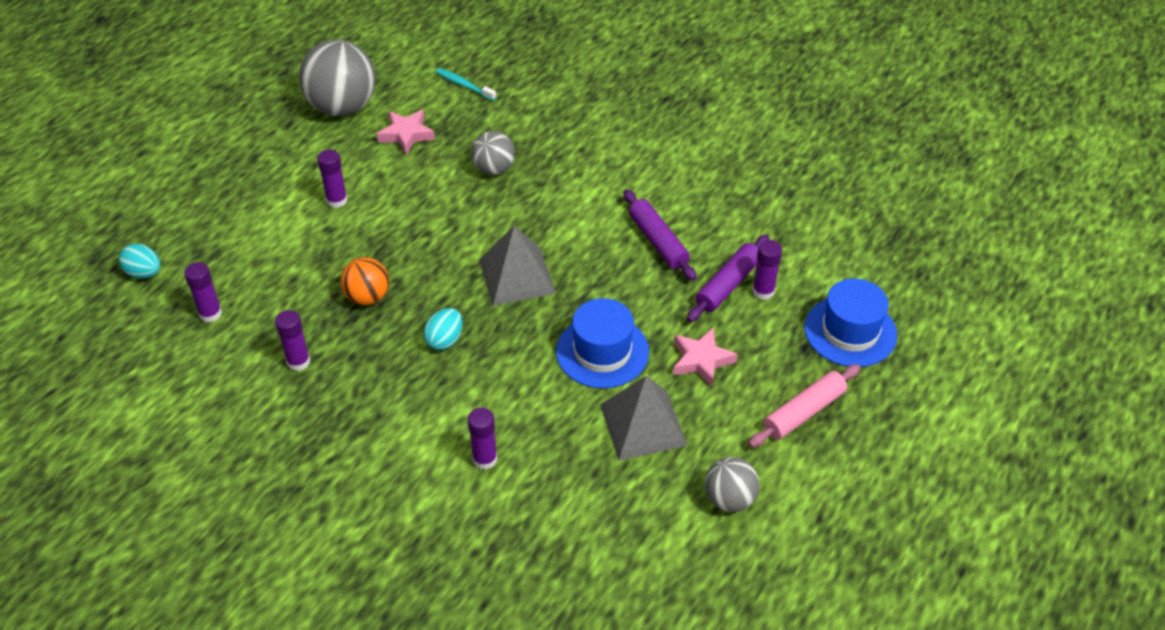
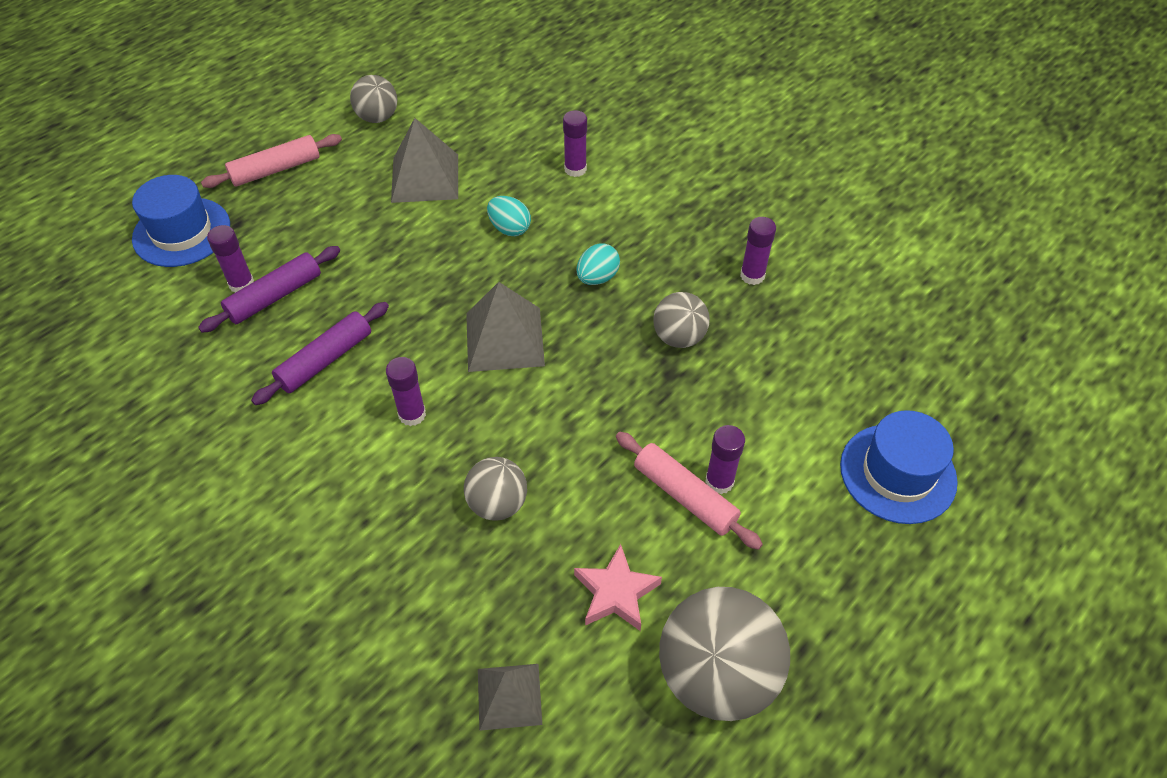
camera: 170 degrees left, 5 degrees up
(144, 273) = (953, 406): turquoise egg -> turquoise egg (509, 228)
(210, 314) = (858, 341): purple glue stick -> purple glue stick (412, 414)
(362, 189) = (684, 496): none -> pink rolling pin
(367, 297) = (679, 337): orange ball -> grey ball
(464, 85) = (509, 696): turquoise toothbrush -> grey pyramid
(602, 351) = (438, 245): blue hat -> blue hat (898, 473)
(658, 241) = (325, 360): purple rolling pin -> purple rolling pin turned 60 degrees clockwise
(701, 360) = (344, 224): pink star -> none

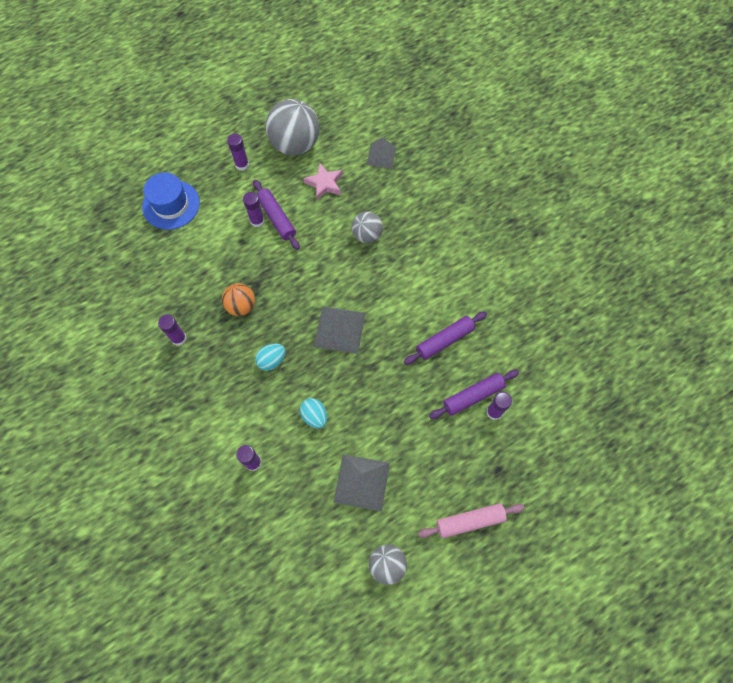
camera: 165 degrees left, 15 degrees up
(182, 232) = (536, 471): blue hat -> none
(412, 414) = (400, 293): purple glue stick -> purple glue stick (242, 164)
(679, 337) = (241, 306): grey ball -> orange ball
(684, 496) = (276, 218): pink rolling pin -> purple rolling pin

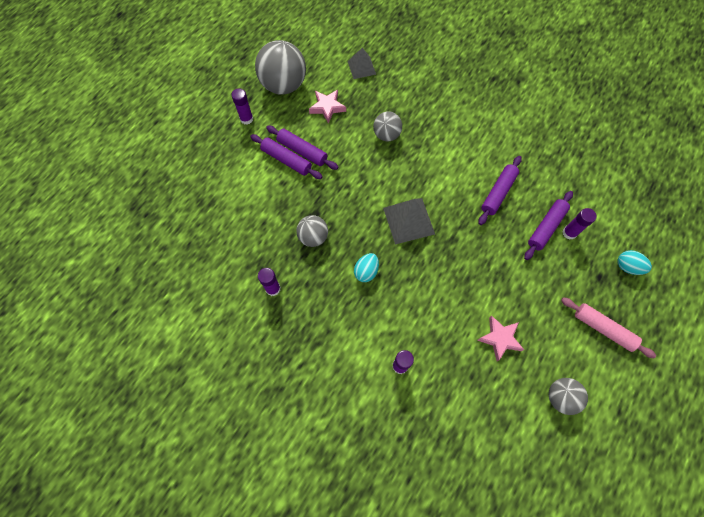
camera: 25 degrees left, 0 degrees up
(171, 205) = (201, 177): blue hat -> none
(241, 306) = (313, 237): orange ball -> grey ball
(257, 221) = (286, 160): purple glue stick -> purple rolling pin
(314, 416) = (429, 302): turquoise egg -> turquoise egg (627, 267)
(361, 482) = (500, 338): grey pyramid -> pink star
(470, 521) = (603, 329): pink rolling pin -> pink rolling pin turned 75 degrees clockwise

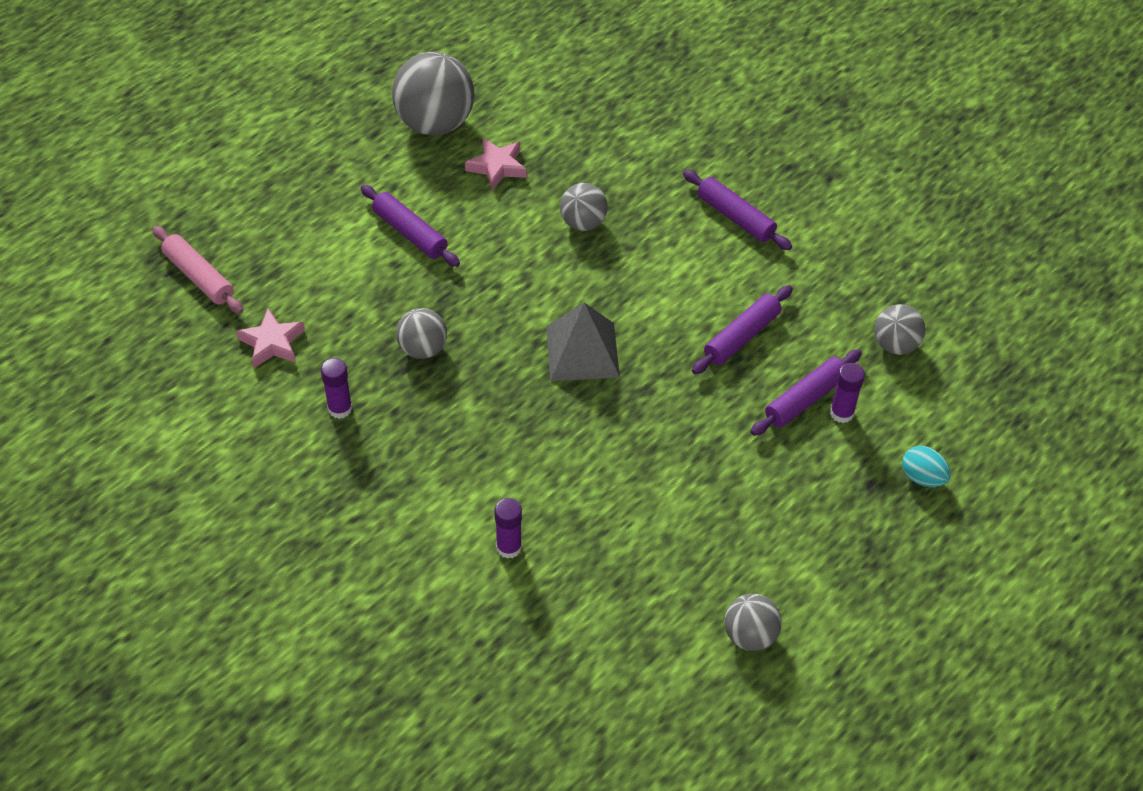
camera: 10 degrees right, 15 degrees down
(246, 119) = (361, 163): purple glue stick -> none
(302, 151) = (439, 224): purple rolling pin -> purple rolling pin (735, 217)
(361, 67) = (571, 116): grey pyramid -> none
(366, 271) = (493, 410): turquoise egg -> none
(500, 338) = (679, 539): pink star -> pink star (272, 343)
(586, 181) = (895, 344): none -> grey ball
(603, 329) = (851, 556): pink rolling pin -> pink rolling pin (199, 277)

